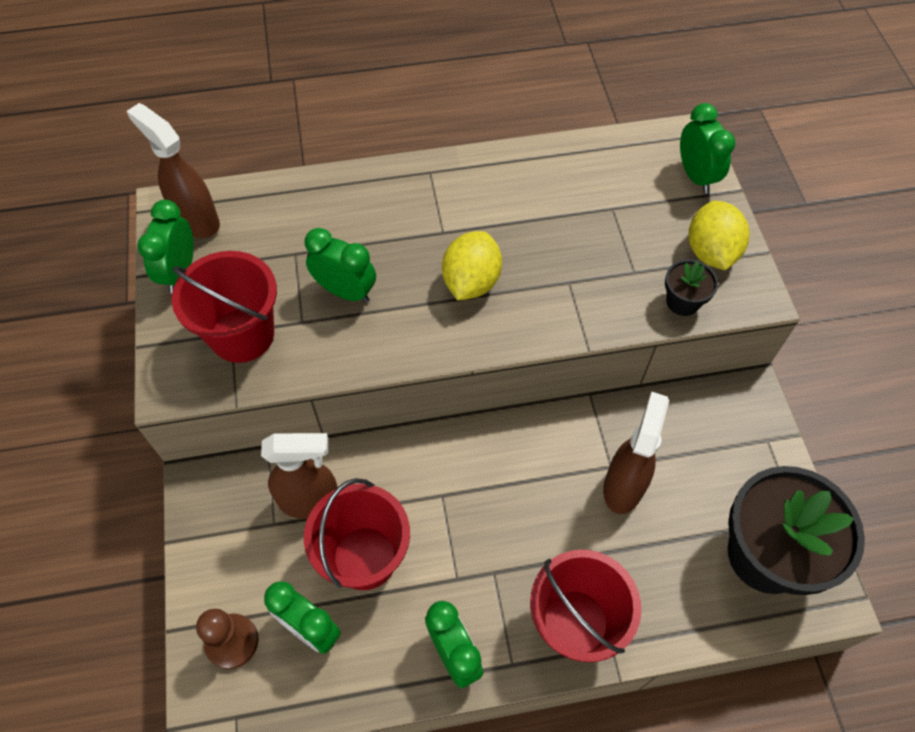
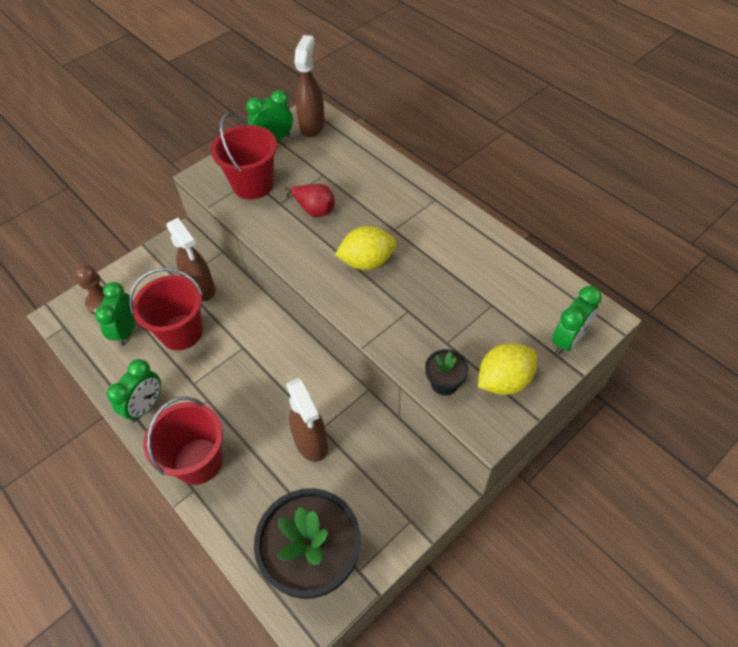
camera: 60 degrees right, 5 degrees down
(345, 291) = (314, 209): green clock -> red pear
(623, 486) = (311, 443): brown spray bottle -> brown spray bottle turned 75 degrees clockwise

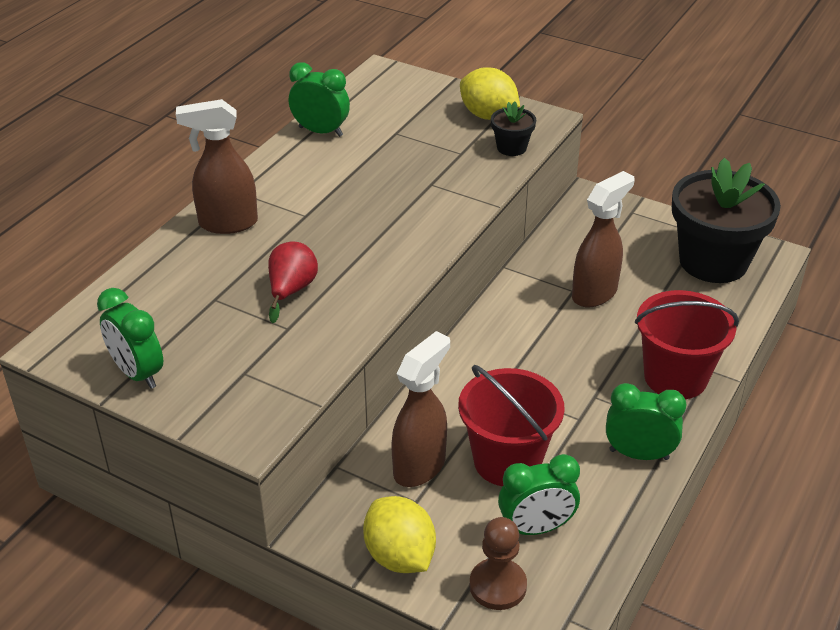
camera: 110 degrees left, 15 degrees down
(253, 184) = (255, 367): red bucket -> none
(312, 126) = (95, 337): brown spray bottle -> brown spray bottle (227, 223)
(367, 262) = (370, 226): yellow lemon -> yellow lemon (399, 556)
(568, 340) = (420, 87): green clock -> green clock (321, 131)

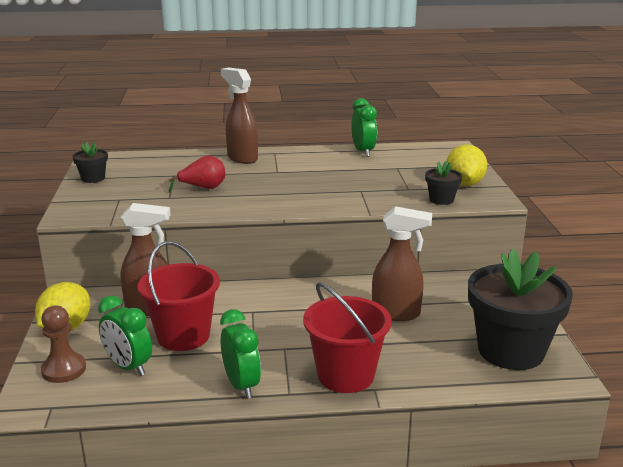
camera: 55 degrees right, 15 degrees down
(137, 373) = (93, 178): green clock -> black flower pot

